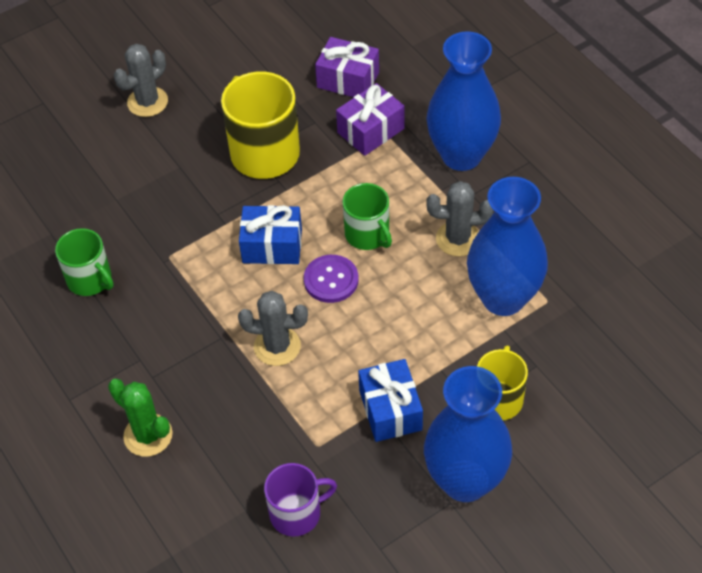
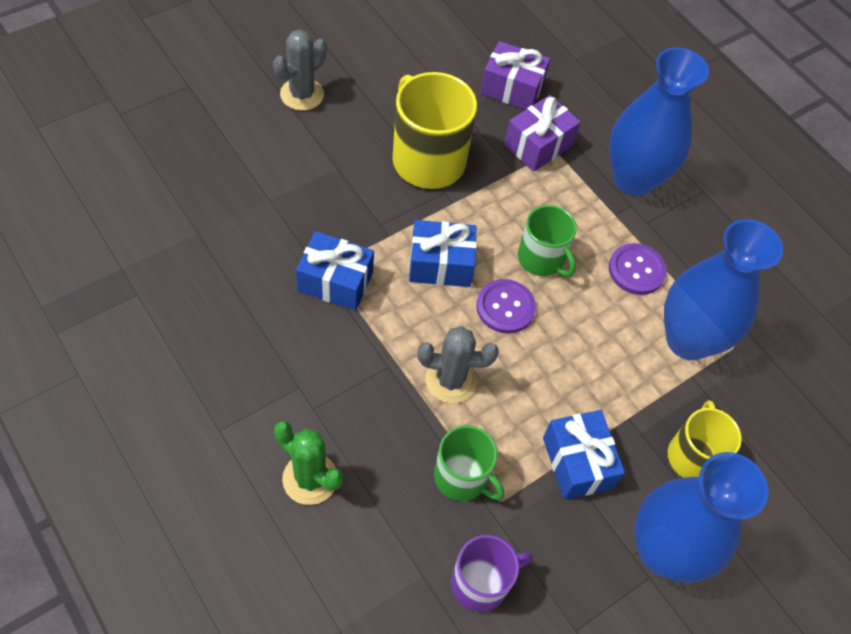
camera: 10 degrees left, 5 degrees up
(90, 279) = (242, 289): green mug -> green mug (462, 477)
(174, 267) = (335, 281): none -> blue gift
(458, 239) = (636, 270): grey cactus -> purple button

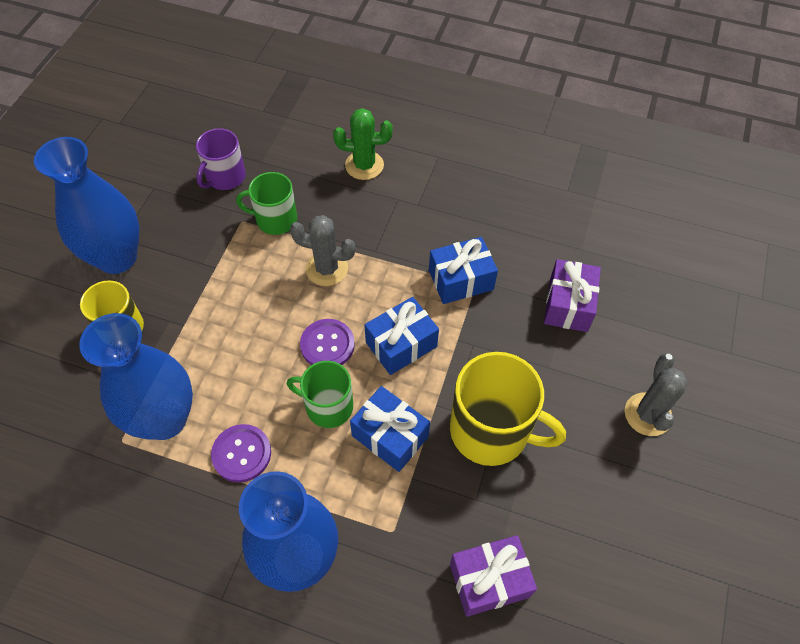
camera: 150 degrees right, 0 degrees up
(450, 380) = (327, 269): grey cactus -> grey cactus turned 45 degrees clockwise
(538, 145) = (413, 526): purple gift -> purple gift (568, 305)
(577, 462) = (204, 273): blue gift -> blue gift (390, 436)

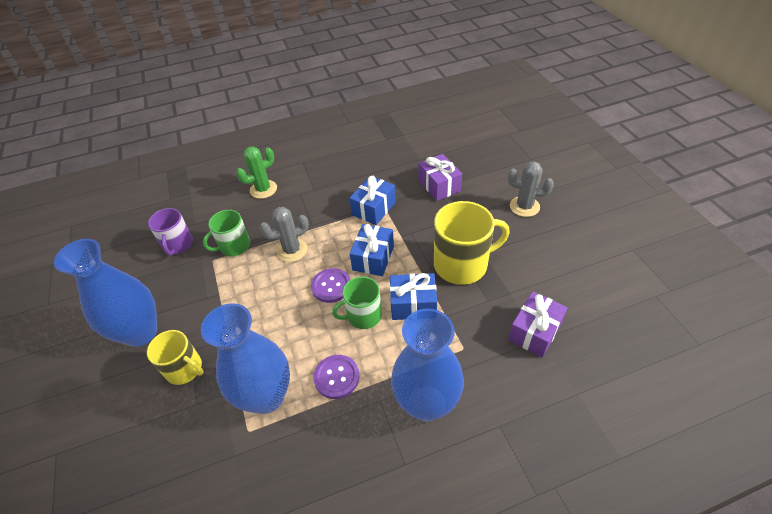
camera: 35 degrees left, 10 degrees down
(647, 414) = (524, 206): grey cactus -> grey cactus turned 45 degrees counterclockwise

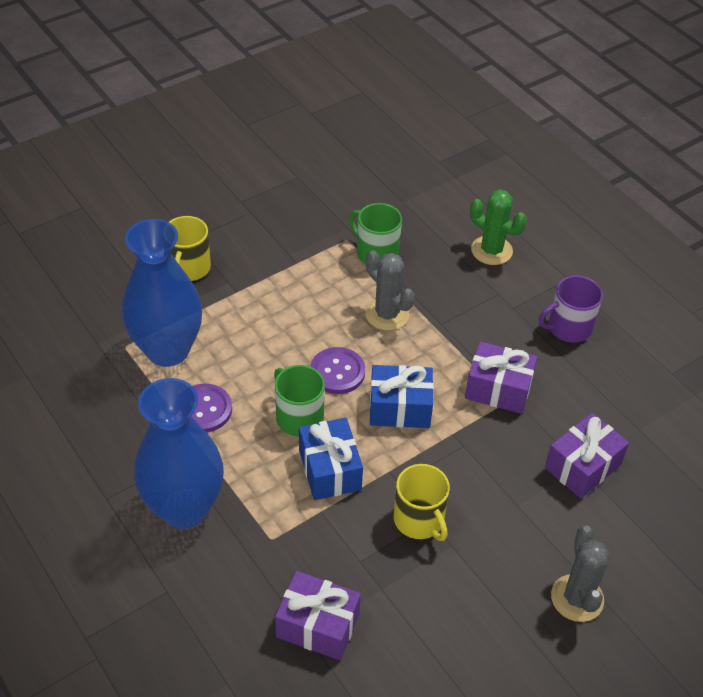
camera: 70 degrees right, 0 degrees up
(141, 332) = (227, 214): blue vase -> none
(178, 244) = (362, 198): purple mug -> purple mug (568, 327)
(374, 209) = (498, 389): blue gift -> purple gift
(462, 264) = (419, 520): yellow mug -> yellow mug, size x0.61

